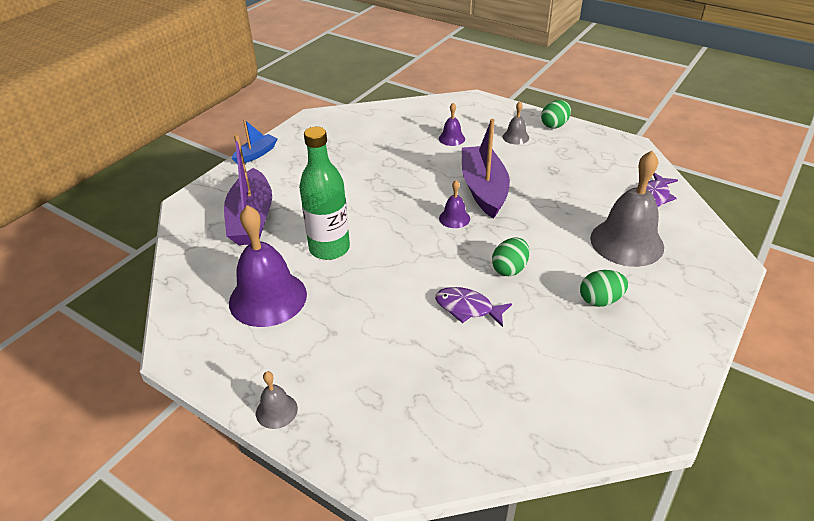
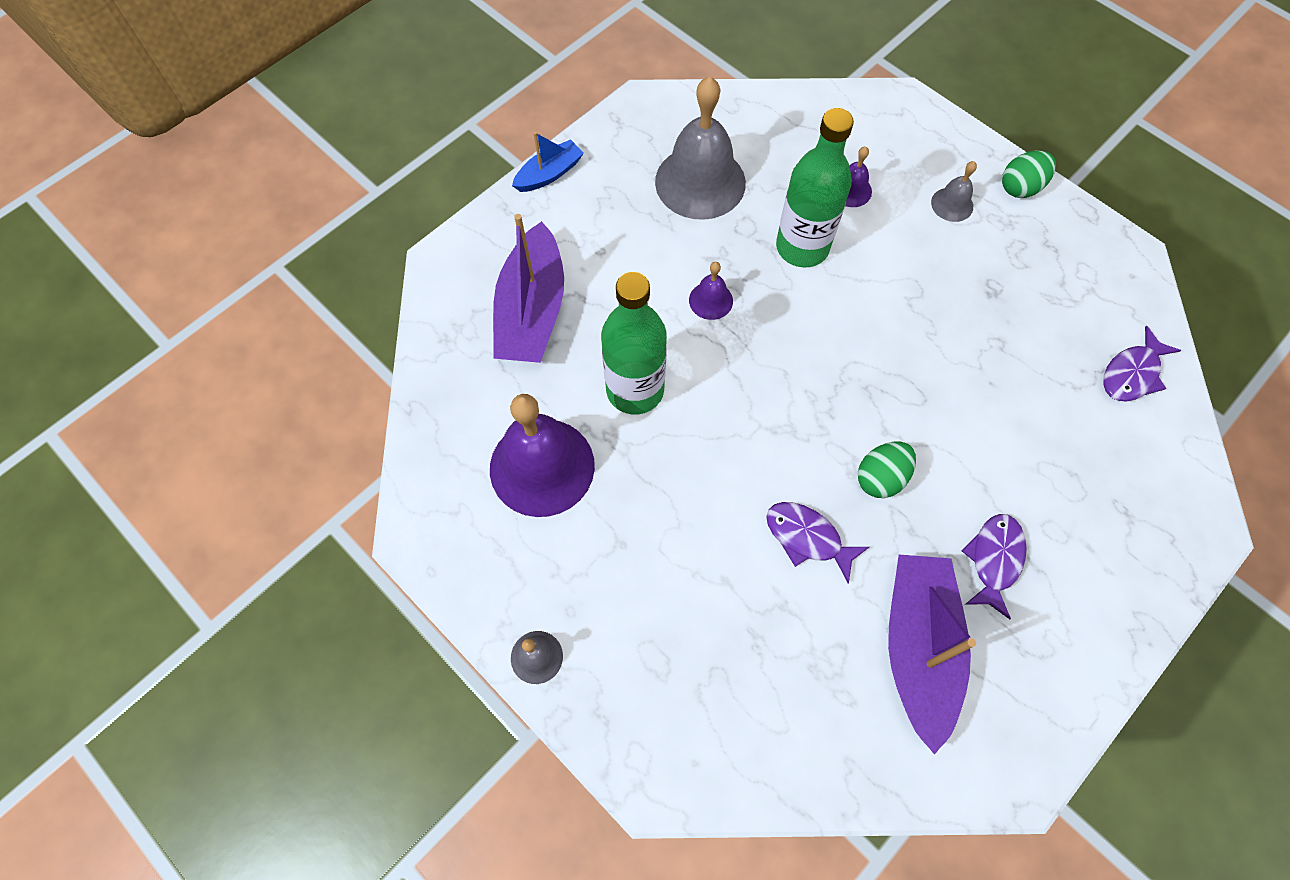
camera: 10 degrees right, 25 degrees up
(427, 167) = (802, 247): none -> green bottle
(454, 218) = (822, 364): purple bell -> purple bell (711, 300)
(483, 189) = (877, 312): purple boat -> purple boat (918, 648)
(600, 300) = (994, 560): green egg -> purple fish
(626, 242) = (1063, 459): grey bell -> grey bell (700, 182)

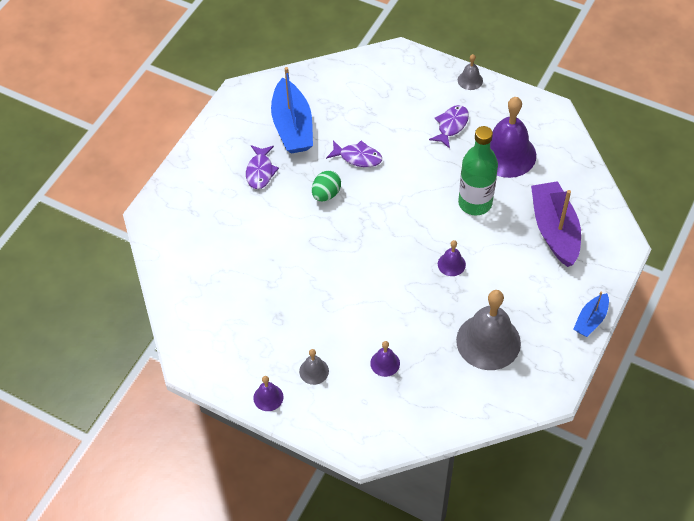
camera: 165 degrees right, 10 degrees down
(802, 247) = (406, 313): green bottle -> none
(918, 648) = (292, 126): purple boat -> blue boat
(1020, 187) = (268, 397): green egg -> purple bell
(1132, 373) = (189, 286): purple fish -> purple fish (451, 126)

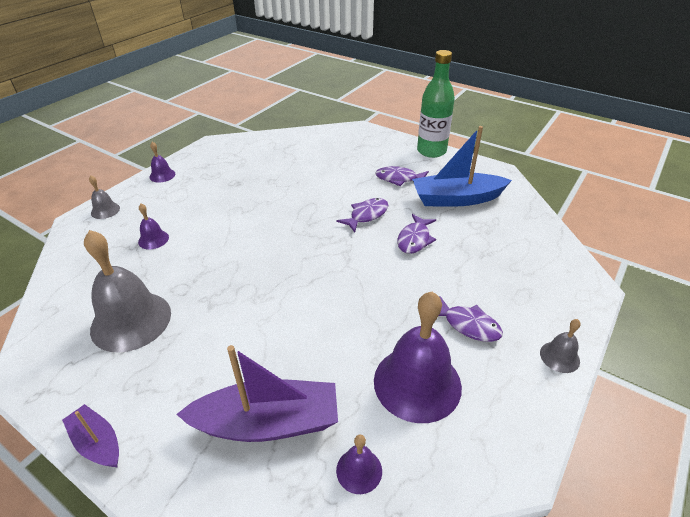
camera: 95 degrees right, 15 degrees down
(314, 371) = (171, 198): grey bell -> grey bell (105, 210)
(326, 194) = (366, 215): green egg -> purple fish
(451, 264) = (249, 300): purple bell -> purple bell (359, 470)
(475, 203) = (334, 334): green bottle -> green bottle (431, 151)
(591, 320) = (97, 443): blue boat -> purple boat

